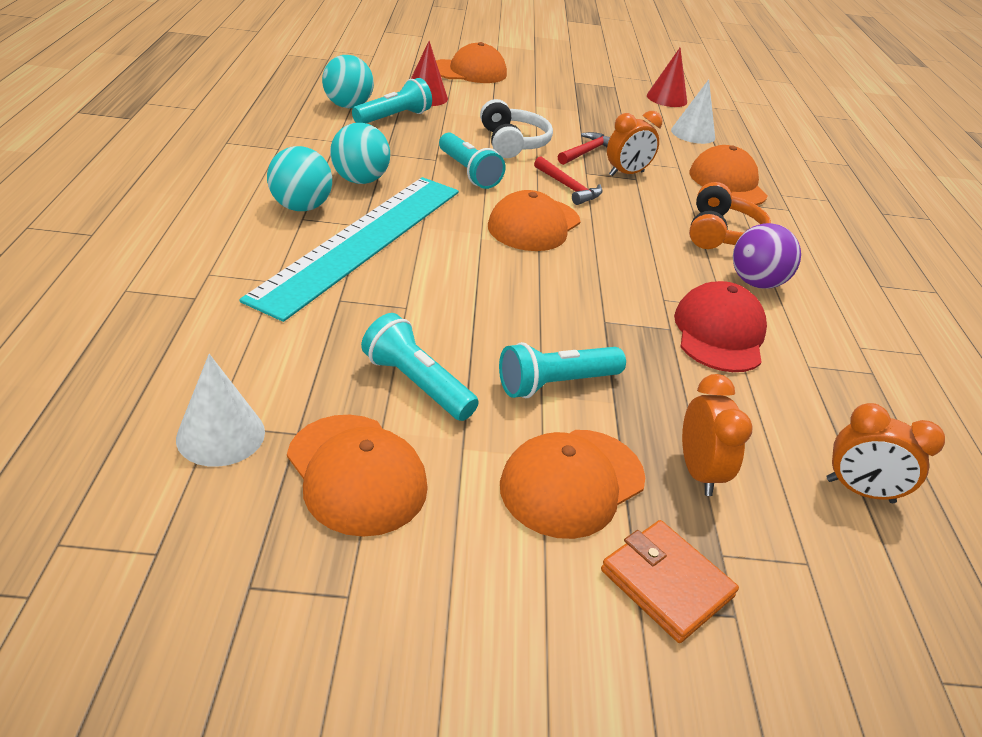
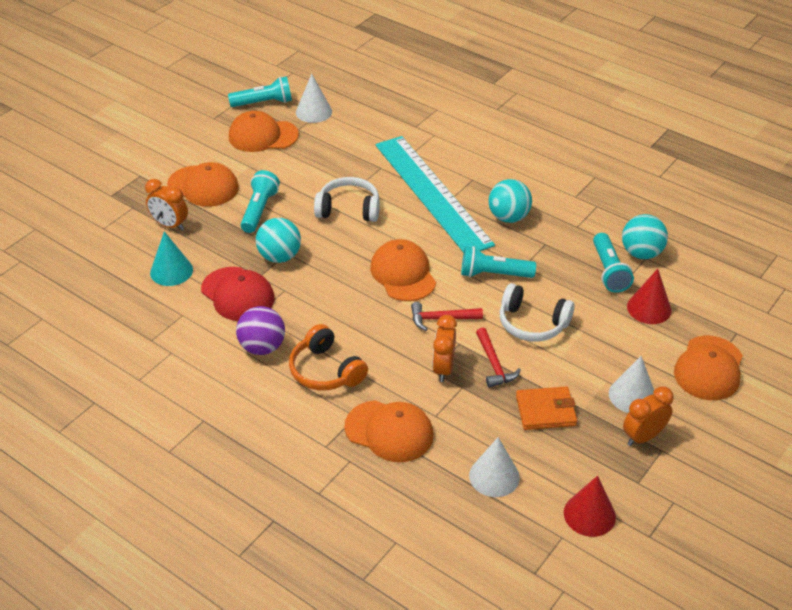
camera: 130 degrees right, 5 degrees up
(301, 207) = (486, 182): turquoise ball -> turquoise ball (279, 256)
(416, 384) = (298, 168): turquoise flashlight -> turquoise flashlight (264, 103)
(464, 298) = (348, 209): none -> white headphones
(538, 95) = (632, 395): none -> white cone
(572, 482) = (203, 186): orange cap -> orange cap turned 120 degrees clockwise
(666, 583) = (139, 186): orange wallet -> orange wallet (545, 411)
(768, 415) = (171, 271): none -> turquoise cone
(859, 491) = (107, 269): orange clock -> orange clock (643, 437)

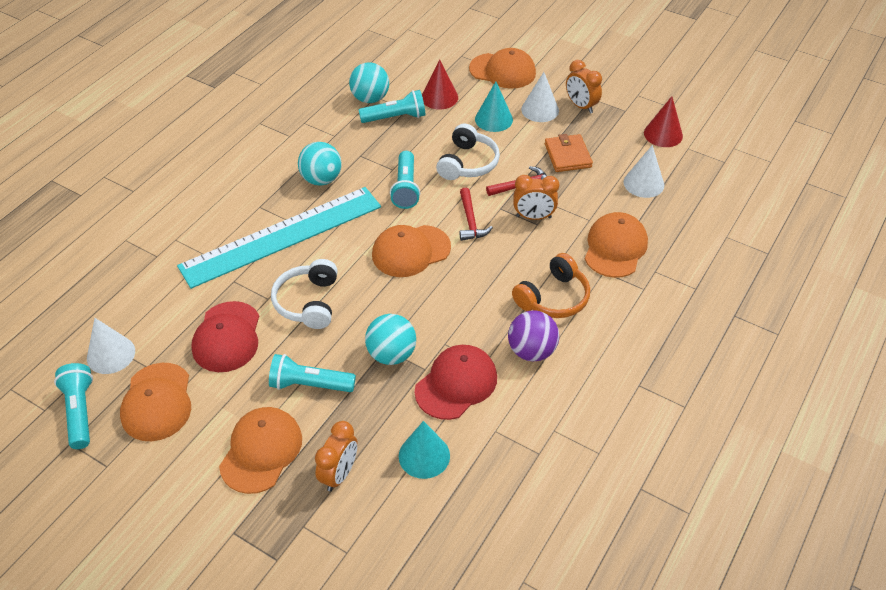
camera: 95 degrees left, 5 degrees up
(319, 166) = (227, 337): none -> red cap
(611, 351) = (493, 119): none -> turquoise cone

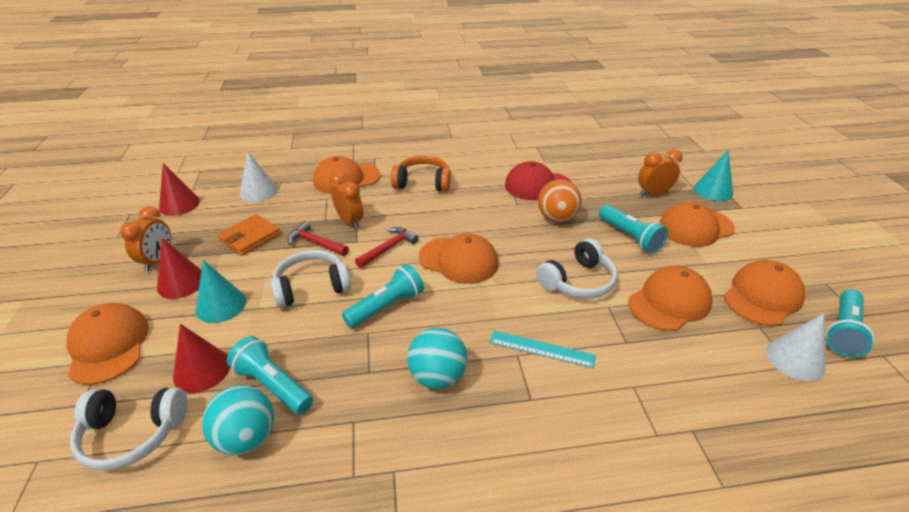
camera: 130 degrees left, 10 degrees down
(227, 337) = (669, 302): red cap -> orange cap
(282, 236) = (541, 349): turquoise ruler -> turquoise ruler, size x0.41
(391, 354) = (557, 218): turquoise ball -> orange ball
(419, 66) = (132, 434): none -> white headphones
(424, 455) = (596, 174): turquoise cone -> turquoise cone (713, 190)
(531, 351) = (476, 173): purple ball -> none
(540, 110) = (181, 282): white cone -> red cone

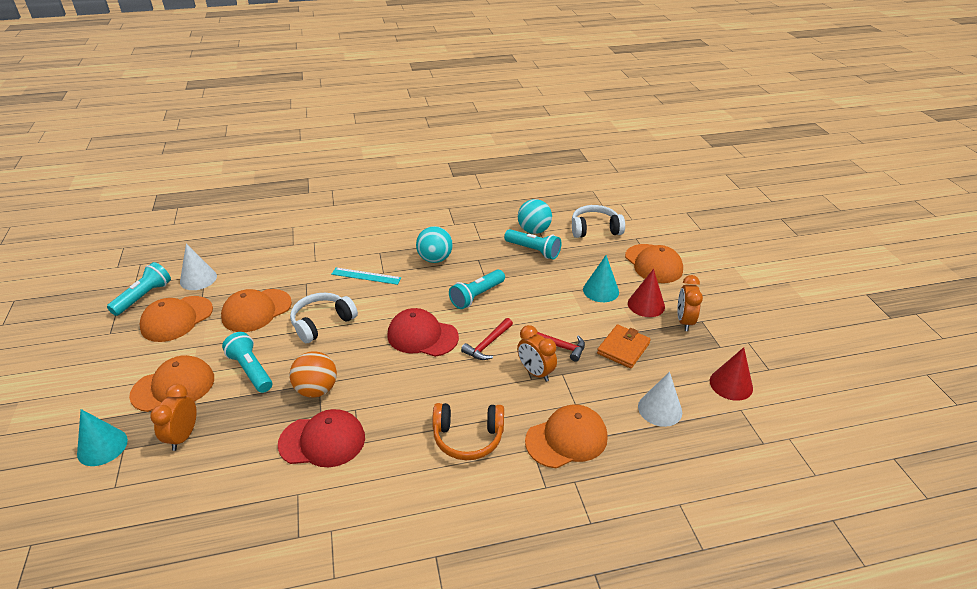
camera: 175 degrees right, 0 degrees up
(202, 370) = (581, 255): red cone -> none
(311, 287) = (540, 307): white headphones -> none
(458, 260) = (422, 336): orange cap -> red cap
(653, 193) = (183, 436): orange clock -> orange clock turned 120 degrees clockwise

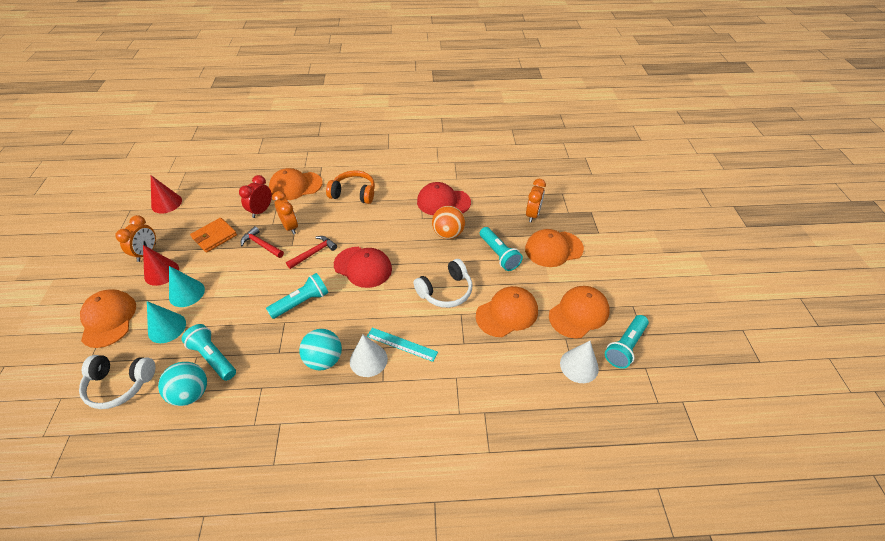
camera: 170 degrees left, 10 degrees up
(102, 447) = (582, 215): turquoise cone -> turquoise cone (167, 327)
(590, 390) = (261, 211): none -> red clock
(660, 409) = (226, 194): white cone -> white cone (368, 360)

